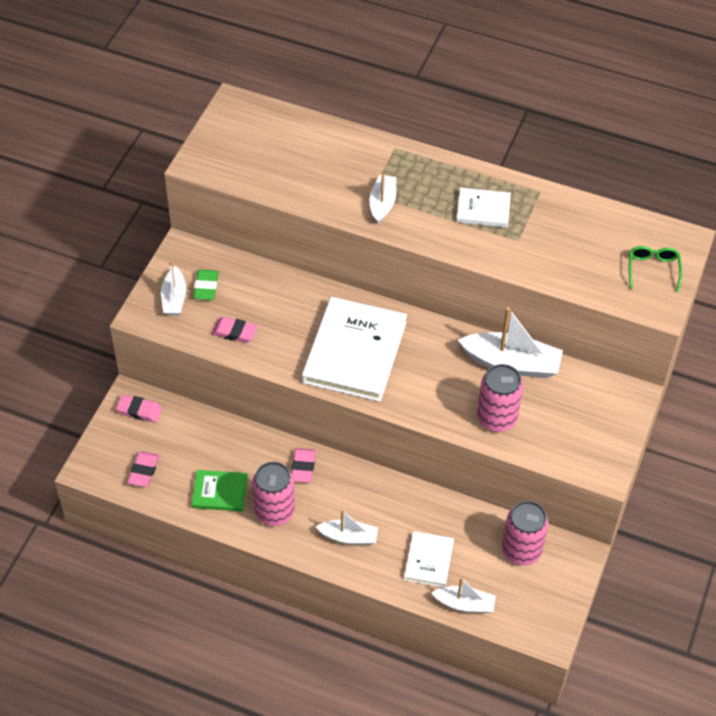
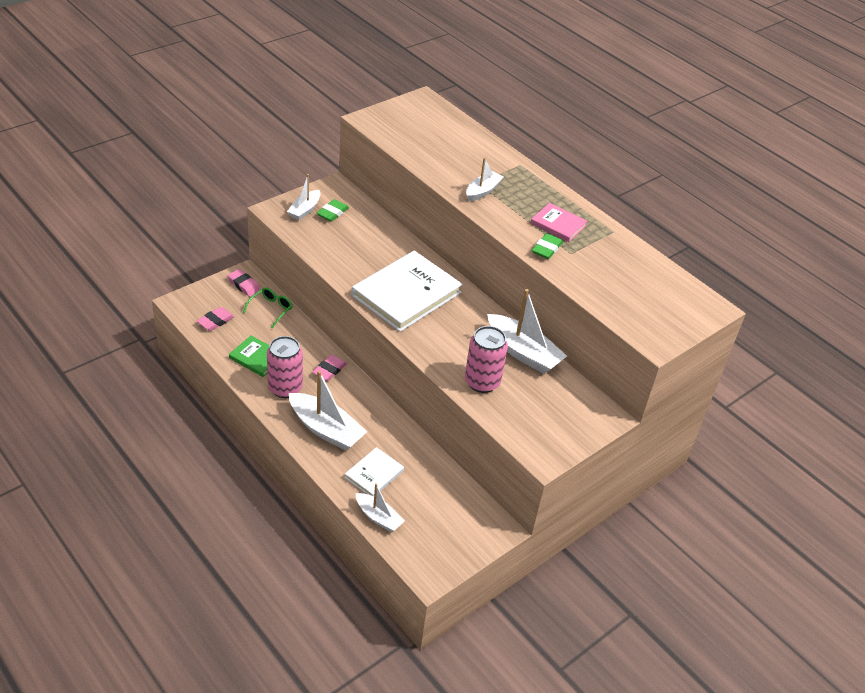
camera: 25 degrees right, 10 degrees down
(234, 332) = (329, 246): pink eraser -> none
(348, 537) = (326, 429): white boat -> white boat, size x1.70
(483, 209) = (558, 224): white book -> pink book
(492, 247) = (546, 249): none -> green eraser
(521, 550) = (453, 503): pink can -> none
(653, 269) = (669, 315): green glasses -> green glasses (271, 309)

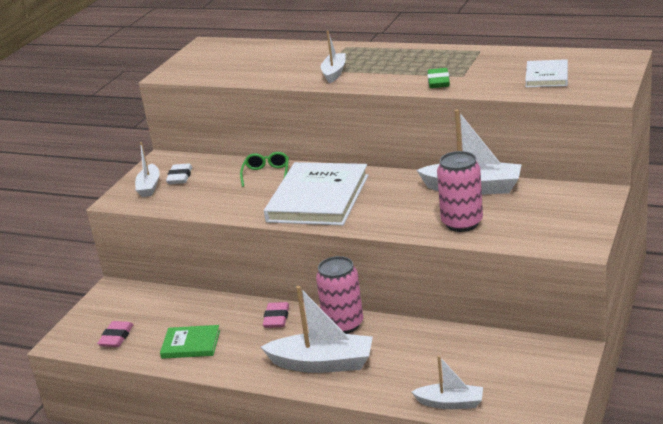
camera: 20 degrees left, 15 degrees down
(244, 285) = (119, 297): pink eraser -> none
(271, 309) = (167, 302): green glasses -> green glasses (266, 174)
(285, 388) = (246, 353): pink can -> pink can (343, 324)
(332, 213) = (180, 177): green eraser -> white eraser
(374, 474) = (408, 373): white book -> white book (546, 76)
(558, 224) = (428, 65): pink book -> none

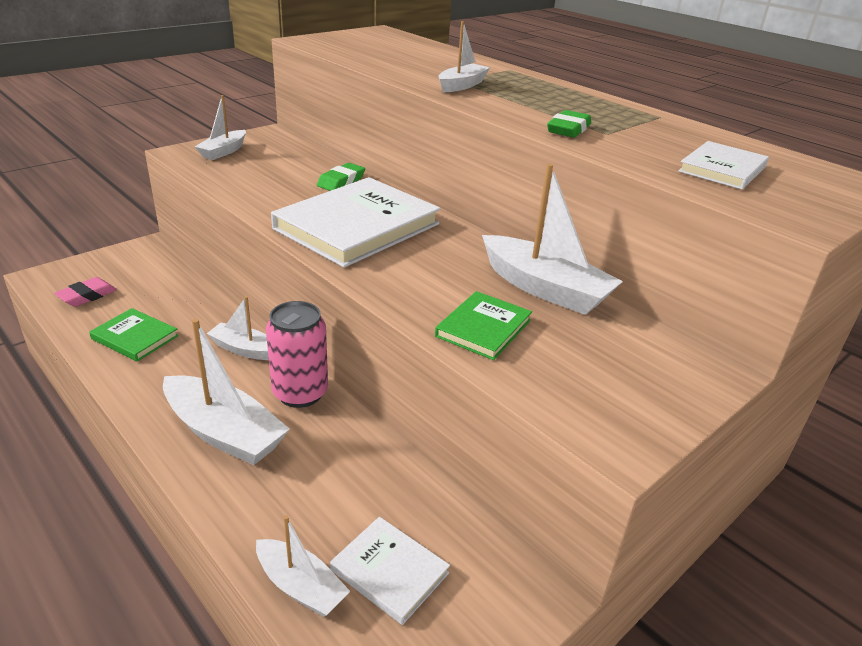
camera: 20 degrees right, 5 degrees up
(180, 177) = (261, 154): white eraser -> none
(266, 174) = (341, 181): green glasses -> green eraser
(276, 318) = (245, 349): pink eraser -> white boat
(462, 223) = (483, 328): pink can -> green book
(489, 376) = (390, 571): none -> white book

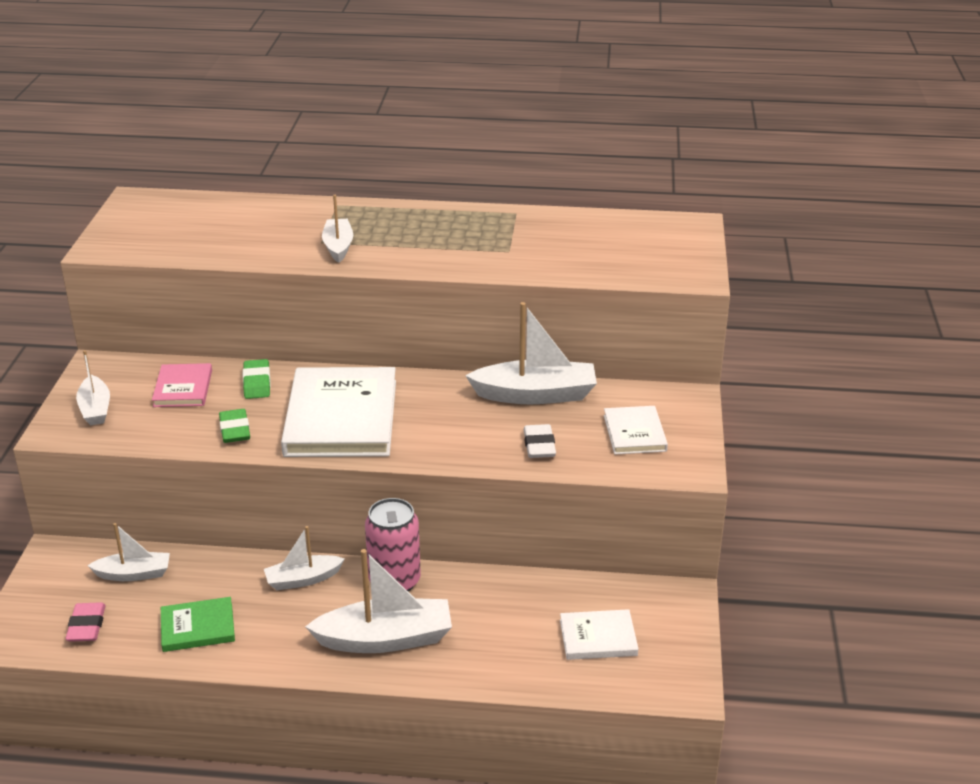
camera: 40 degrees left, 0 degrees up
(291, 164) = (183, 388): none -> pink book
(300, 586) = (563, 678): white boat -> white boat (133, 574)
(483, 328) = (539, 445): green book -> white eraser
(568, 129) = (482, 260): green eraser -> green eraser (235, 430)
(722, 169) = (613, 252): white book -> white book (634, 433)

